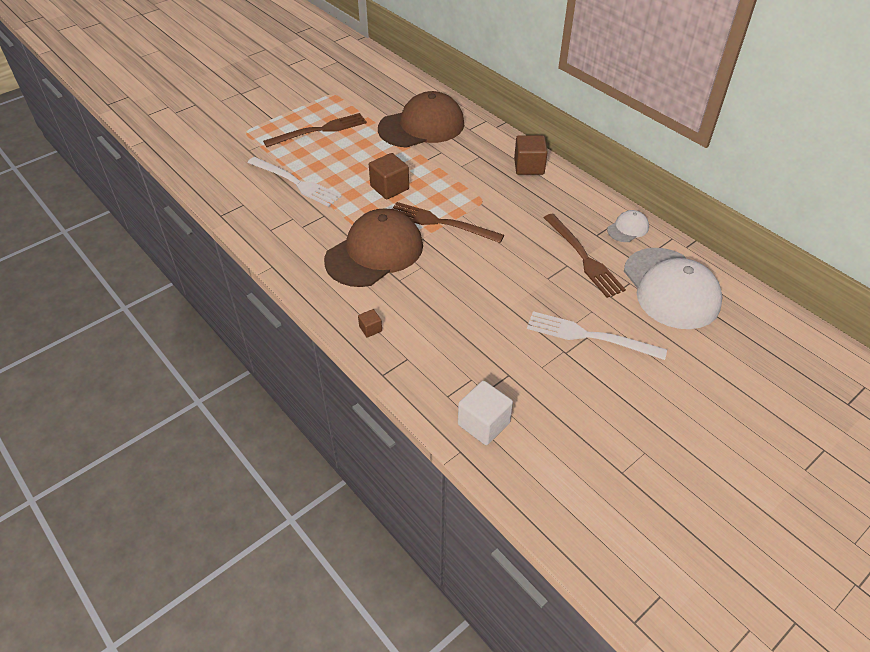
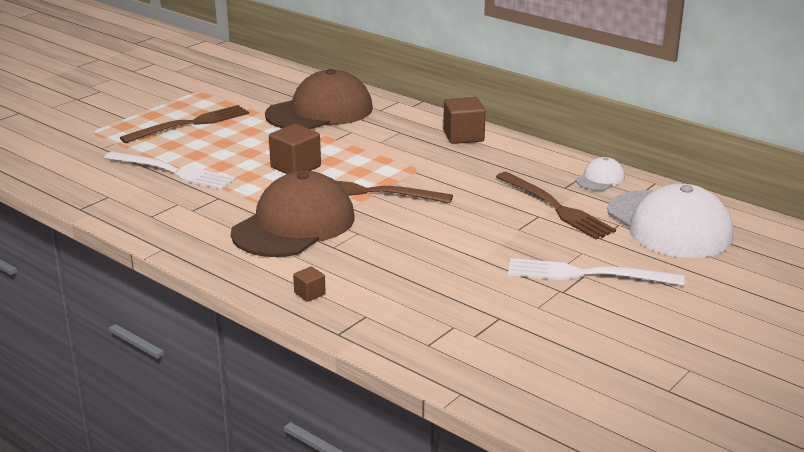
camera: 10 degrees left, 20 degrees down
(483, 424) = (482, 365): white cube -> none

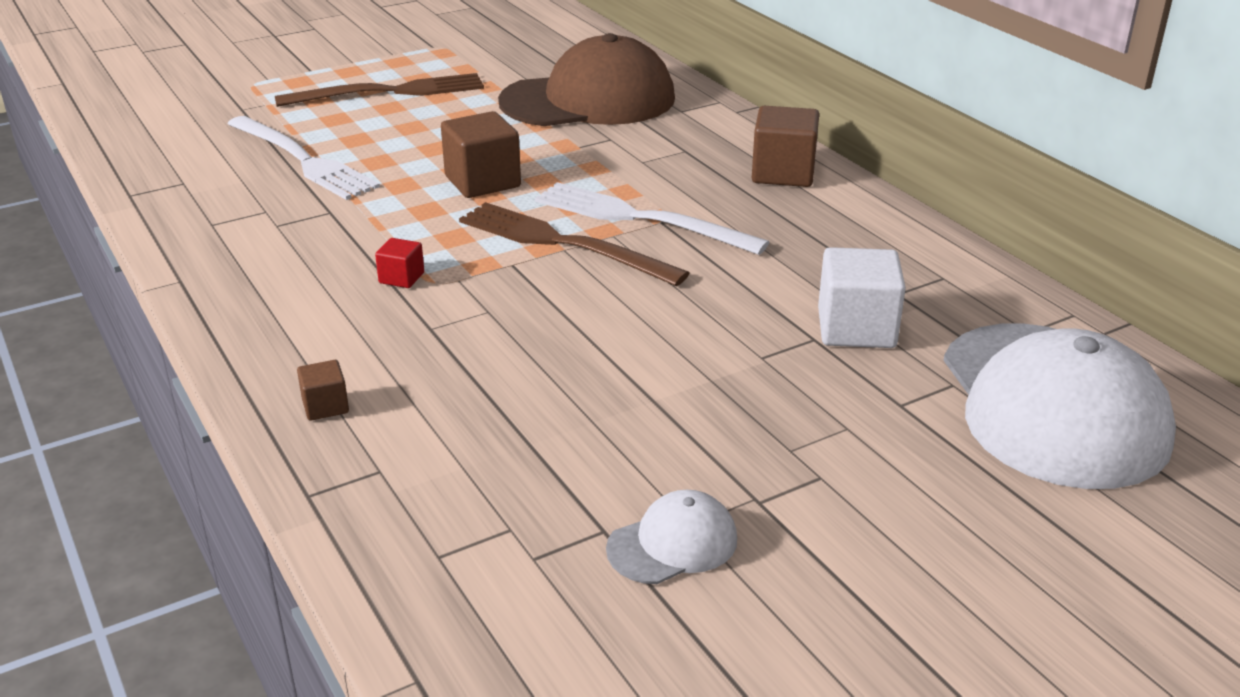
camera: 20 degrees right, 5 degrees up
(294, 225) = (401, 278): brown cap -> red cube
(555, 207) = (856, 328): brown fork -> white cube
(587, 274) = (828, 475): white fork -> white fork (640, 218)
(600, 179) = (973, 288): white cap -> white cap (672, 544)

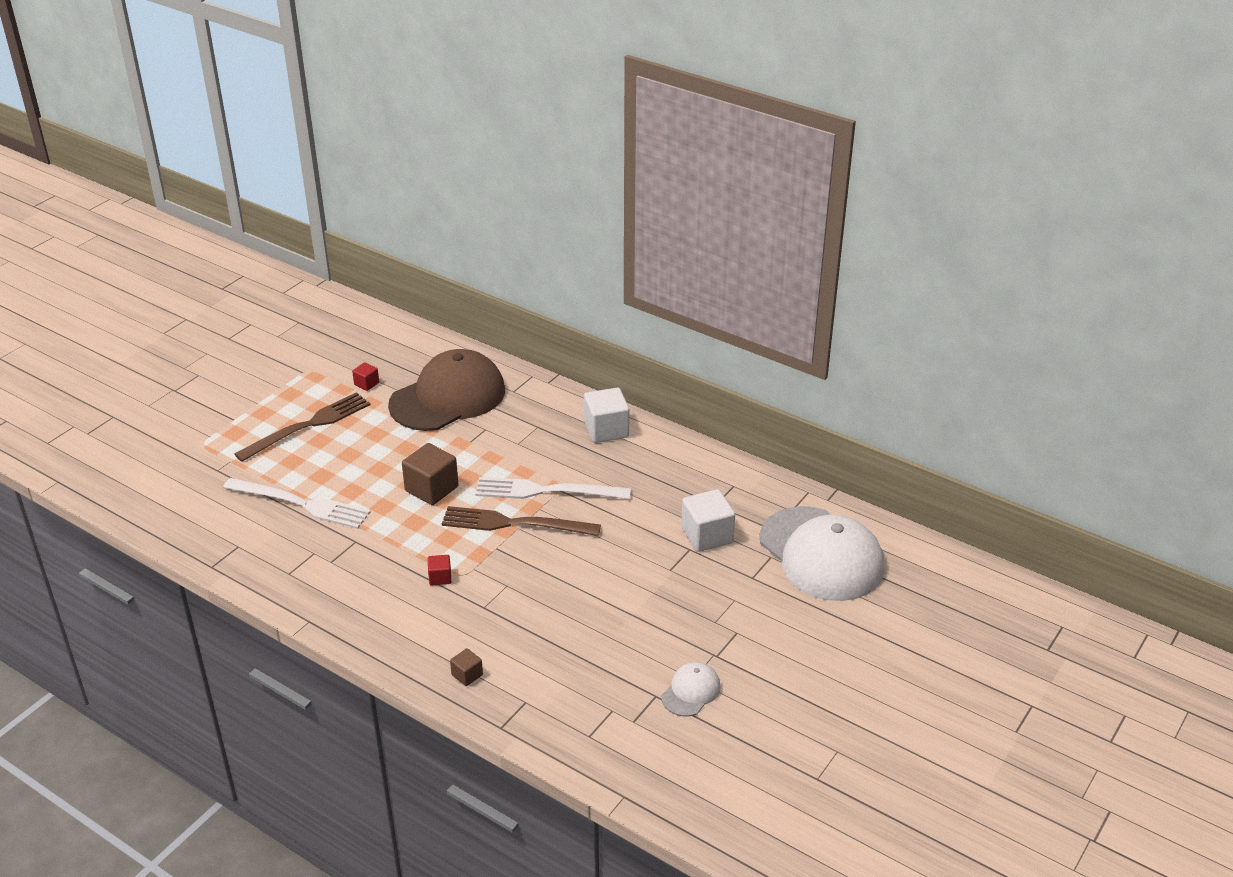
camera: 25 degrees left, 5 degrees up
(498, 69) = (366, 384): none -> red cube
(783, 173) = (606, 430): brown cube -> white cube

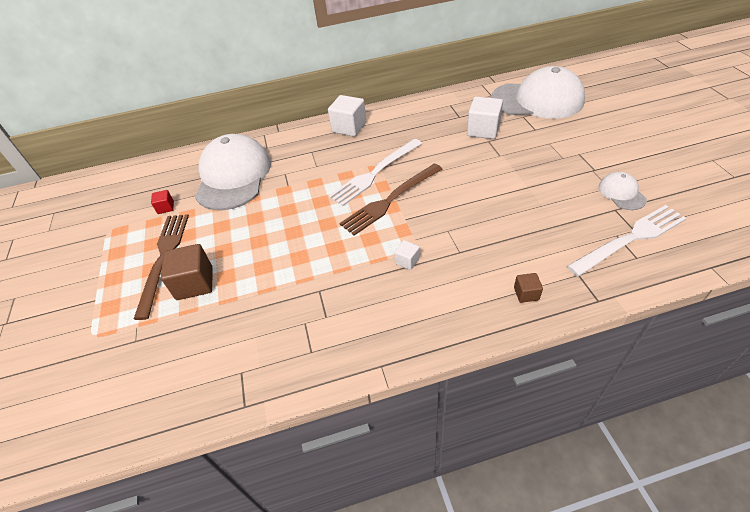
camera: 45 degrees left, 10 degrees up
(301, 504) = (241, 304): white fork -> white fork (630, 239)
(431, 489) = (311, 224): brown cube -> brown cube (195, 283)
(440, 577) = (407, 261): red cube -> white cube
(448, 397) = (233, 176): brown cap -> white cap

